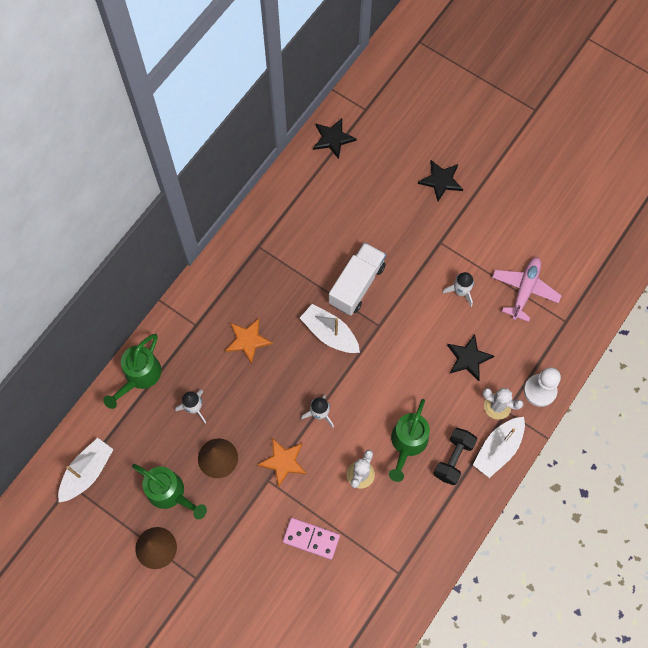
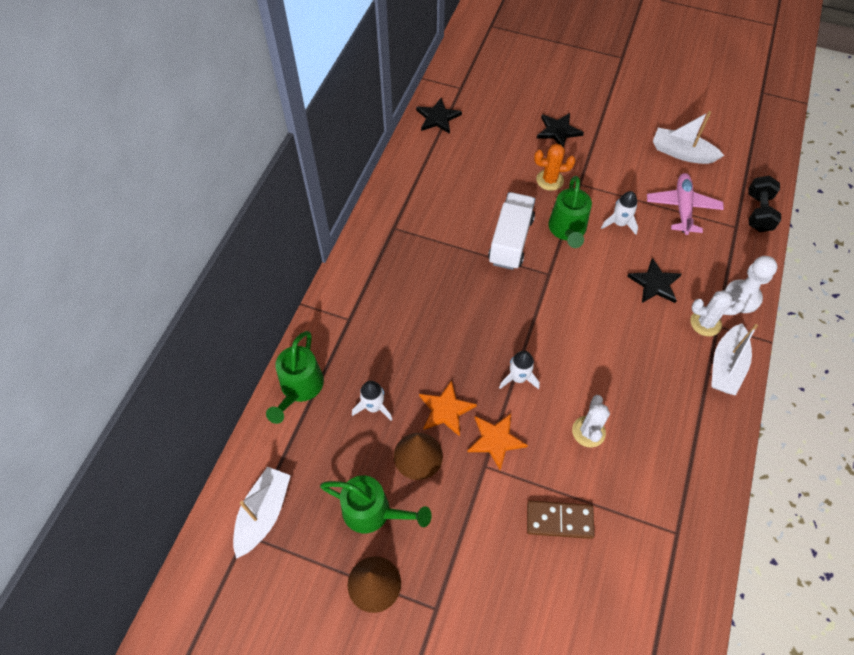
camera: 15 degrees left, 10 degrees down
(248, 340) = (412, 321): orange star -> orange star (446, 409)
(311, 538) = (559, 520): pink domino -> brown domino
(330, 333) = (499, 294): white boat -> white boat (682, 153)
(407, 444) = (627, 385): green watering can -> green watering can (567, 230)
(414, 231) = (549, 180): none -> orange cactus
(453, 459) = (683, 388): black dumbbell -> black dumbbell (758, 212)

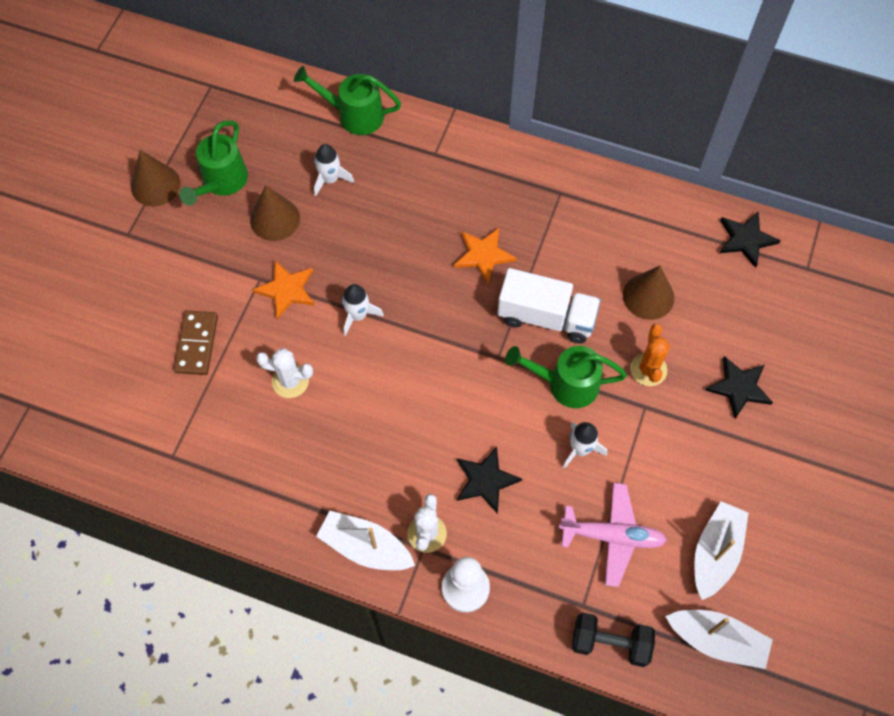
camera: 90 degrees right, 5 degrees up
(263, 514) = (228, 97): white boat -> white boat (716, 640)
(446, 409) = (323, 244): orange star -> orange star (483, 255)
(488, 176) = (648, 296): none -> brown cone

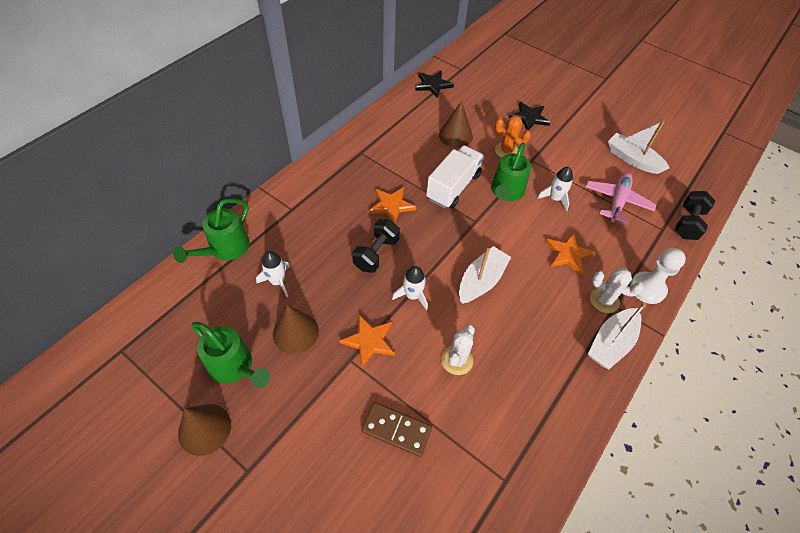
camera: 75 degrees left, 10 degrees down
(403, 261) = (376, 254): none -> black dumbbell
(485, 480) = (568, 254): black star -> orange star
(716, 640) = (686, 175): white boat -> white boat (481, 281)

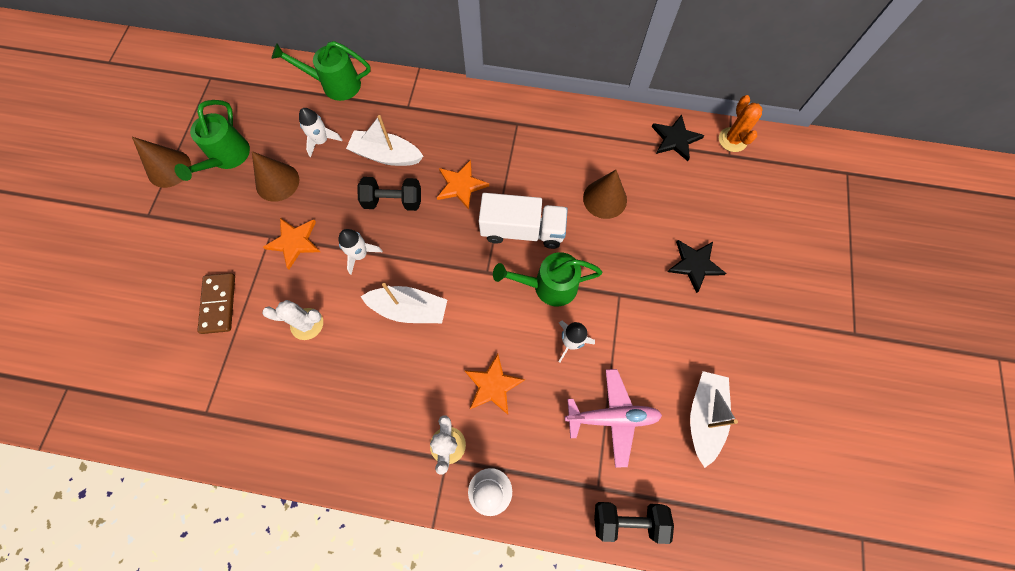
camera: 65 degrees right, 15 degrees up
(506, 151) = (616, 261): orange cactus -> orange cactus (732, 140)
(611, 343) = (394, 468): white boat -> white boat (386, 155)

